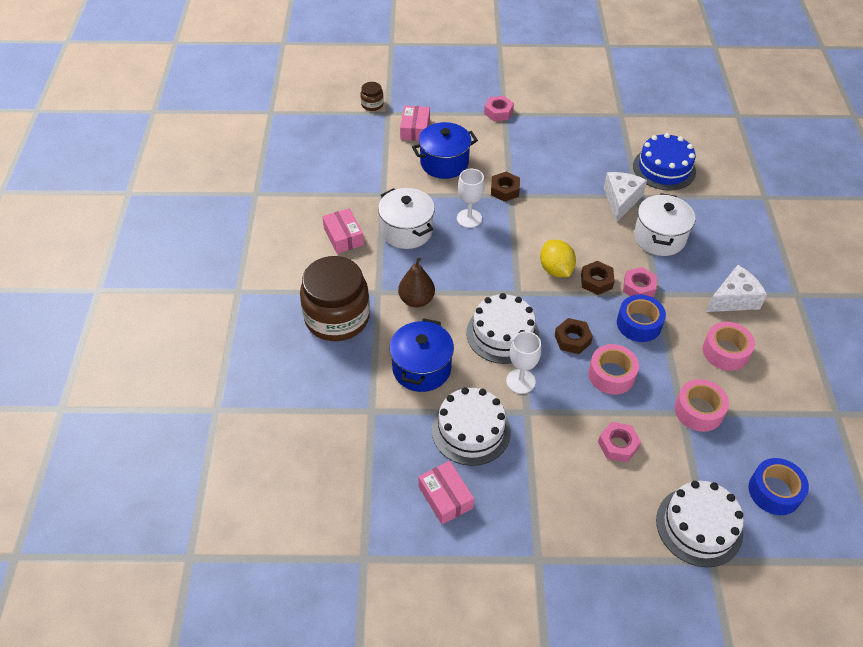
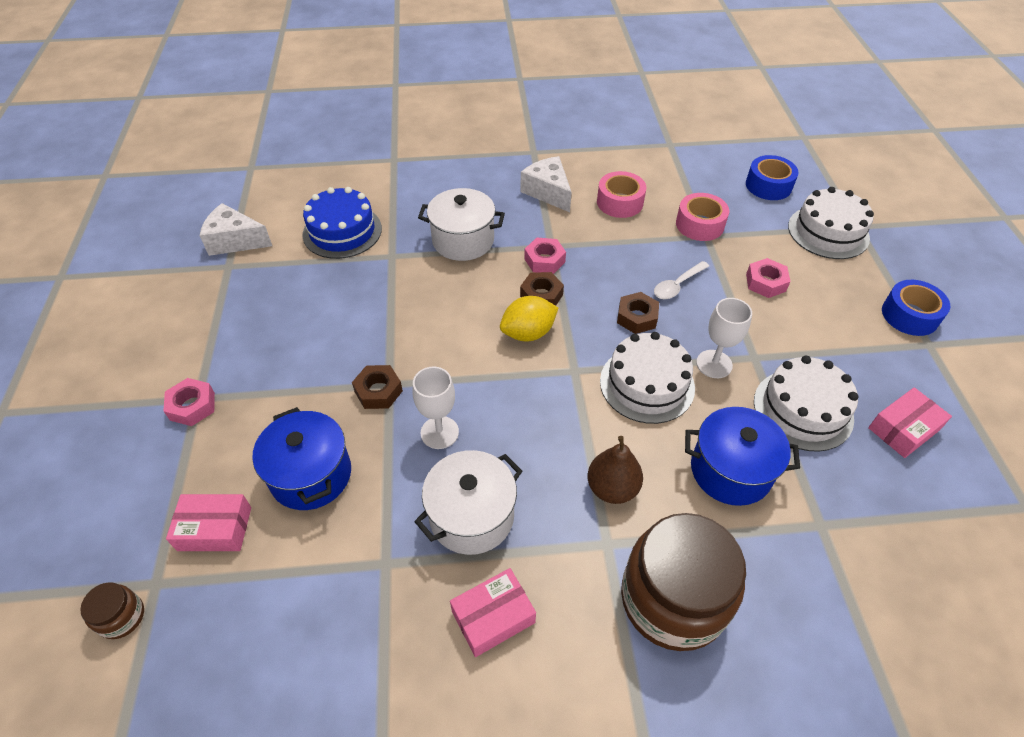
camera: 95 degrees left, 0 degrees up
(611, 375) = (677, 285): pink tape -> white spoon
(621, 200) = (399, 271): white cheese -> white cheese (235, 241)
(639, 324) = (599, 262): blue tape -> blue tape (909, 315)

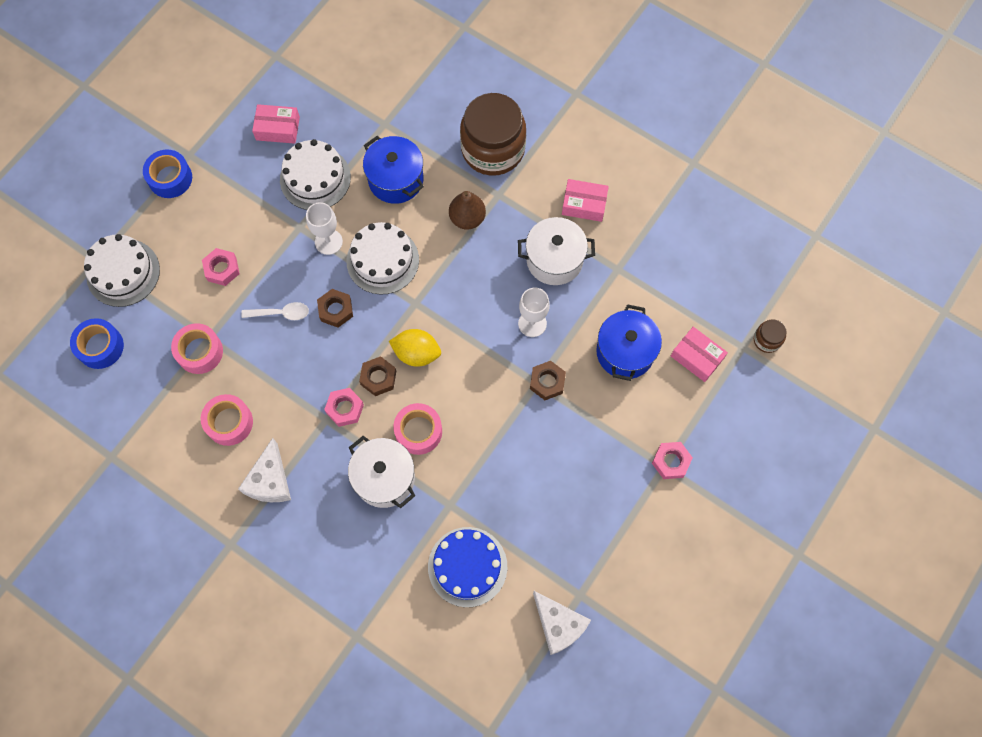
camera: 140 degrees left, 20 degrees up
(466, 283) = (418, 431): none -> pink tape

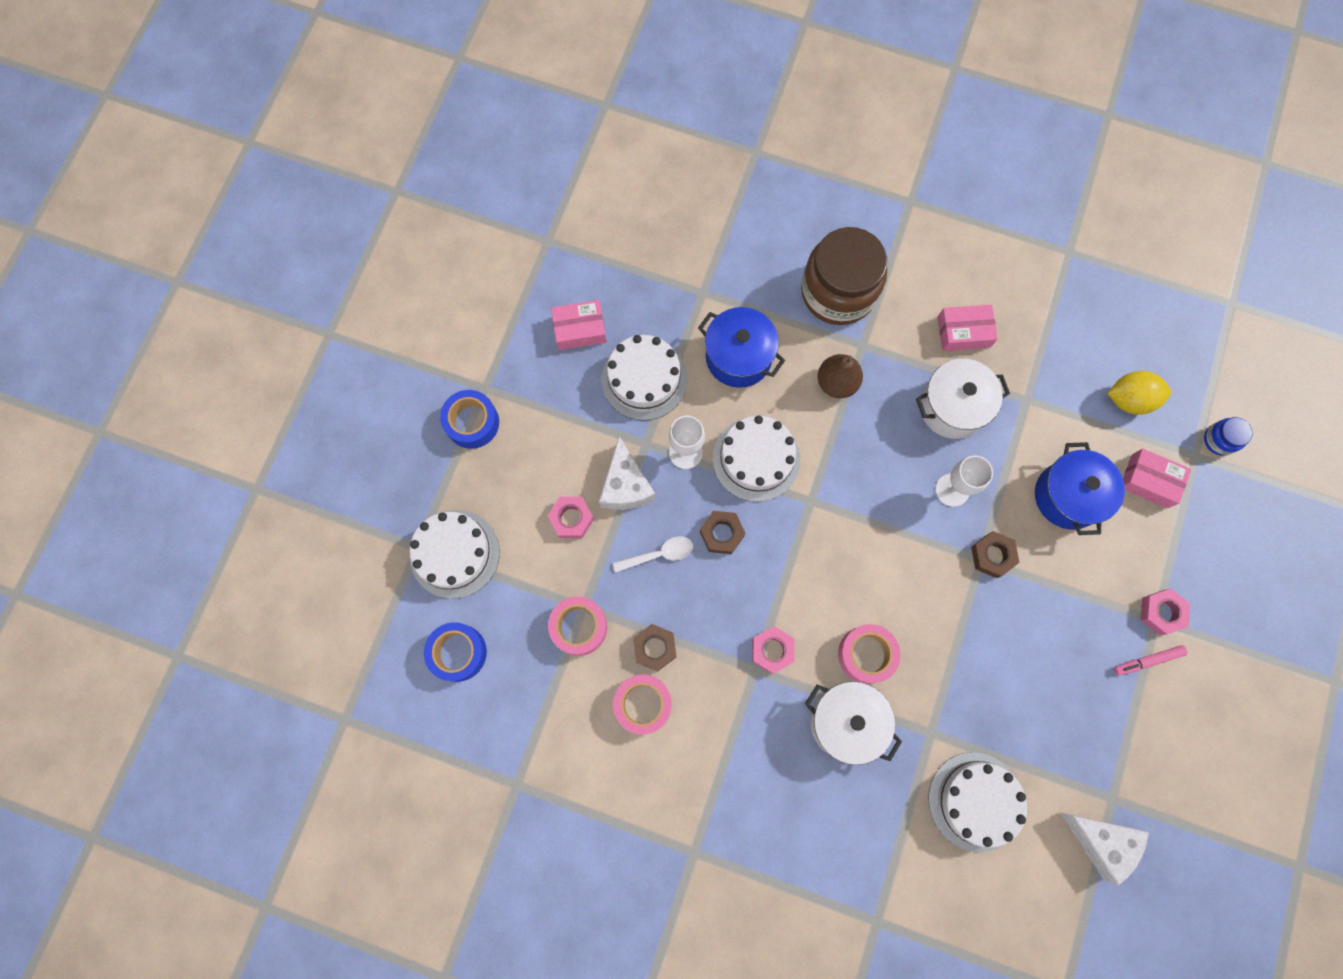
camera: 15 degrees left, 5 degrees up
(270, 481) = (714, 762): white cheese -> white cheese (626, 485)
(378, 378) = (798, 602): brown nut -> brown nut (654, 648)
(416, 353) = (832, 561): yellow lemon -> yellow lemon (1129, 399)
(467, 566) = (975, 801): blue cake -> white cake
(646, 496) = (1147, 660): none -> pink marker
(767, 340) = (1219, 440): brown jar -> blue jar

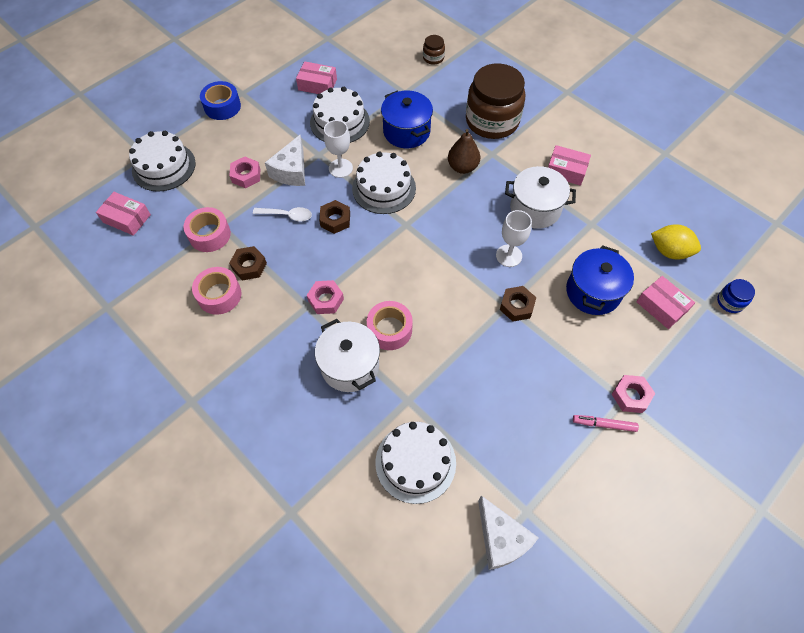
camera: 25 degrees right, 15 degrees down
(458, 652) = (127, 218): blue tape -> pink box
(710, 215) = (433, 58): none -> brown jar

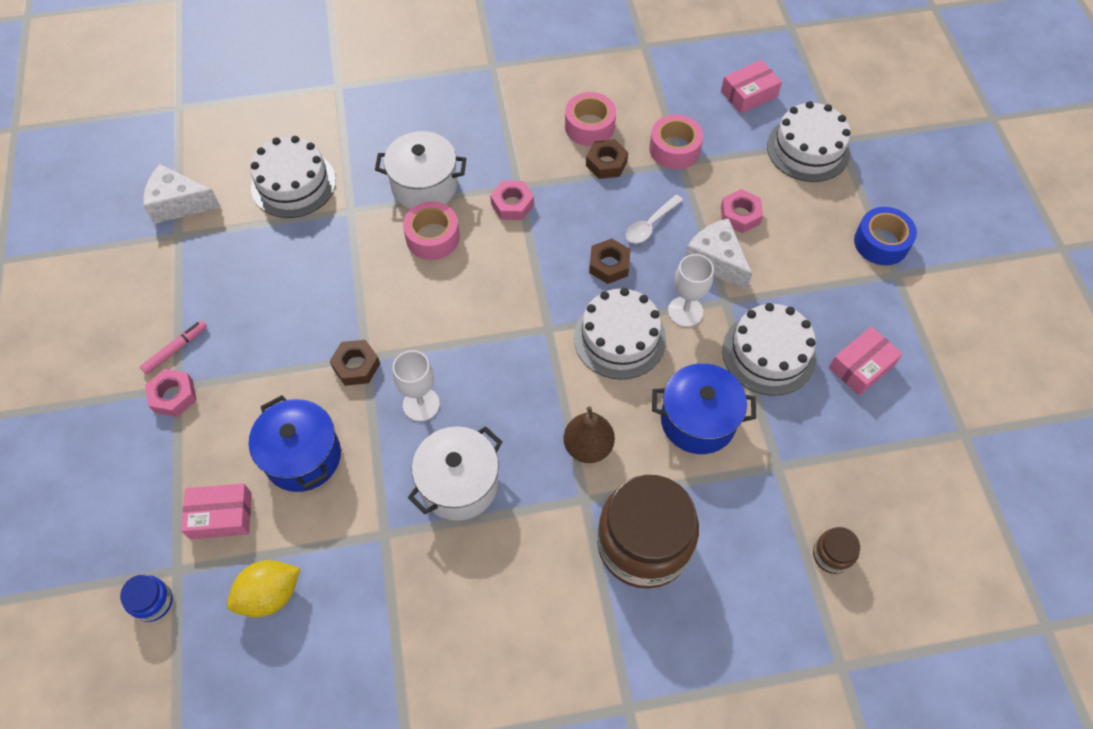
camera: 125 degrees right, 0 degrees up
(566, 171) = (485, 573): pink box -> none

